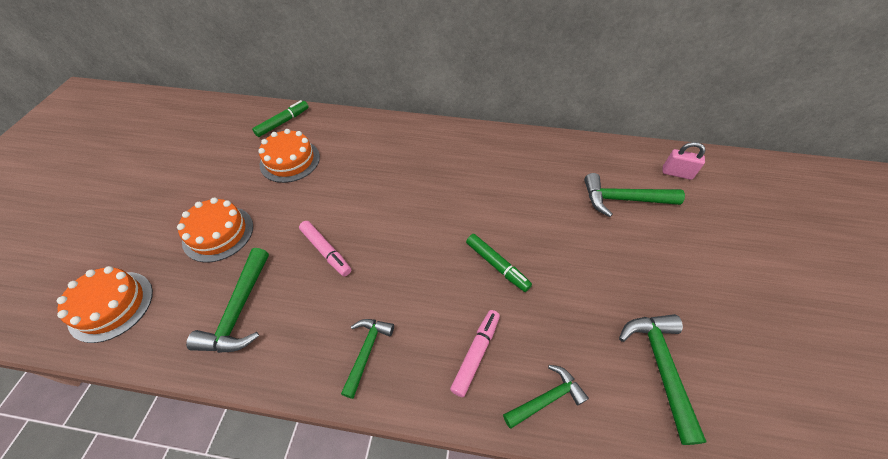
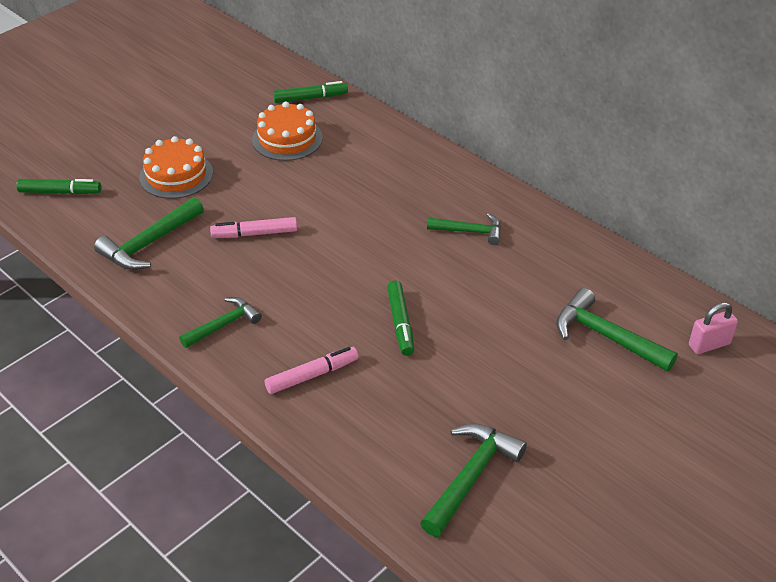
camera: 35 degrees right, 10 degrees down
(111, 306) = (60, 192): orange cake -> green marker
(326, 251) = (254, 234): pink marker -> pink marker turned 90 degrees clockwise
(546, 398) = (340, 437): green hammer -> green hammer (470, 231)
(676, 173) = (709, 344): pink padlock -> pink padlock turned 75 degrees counterclockwise

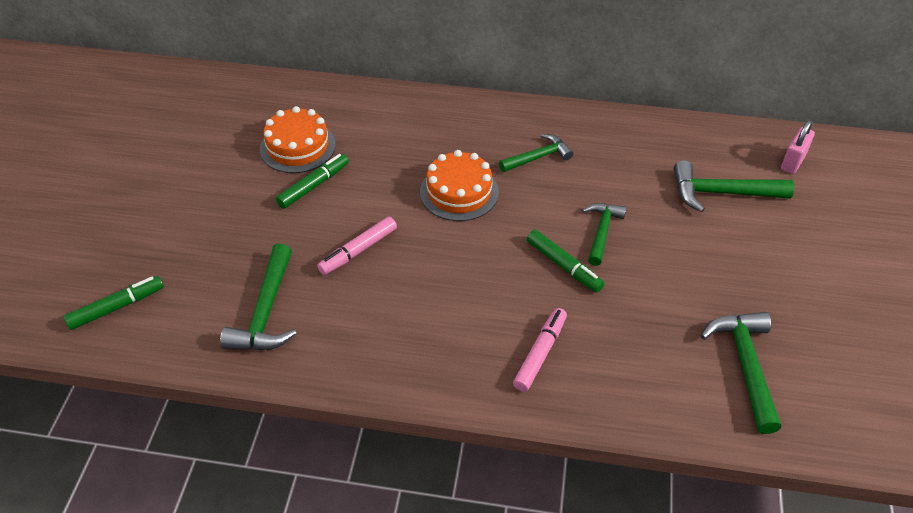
camera: 35 degrees left, 5 degrees up
(176, 175) = (224, 231): orange cake -> orange cake (459, 192)
(223, 325) = (417, 352): green hammer -> green hammer (602, 232)
(310, 98) = (280, 98): green marker -> green marker (313, 186)

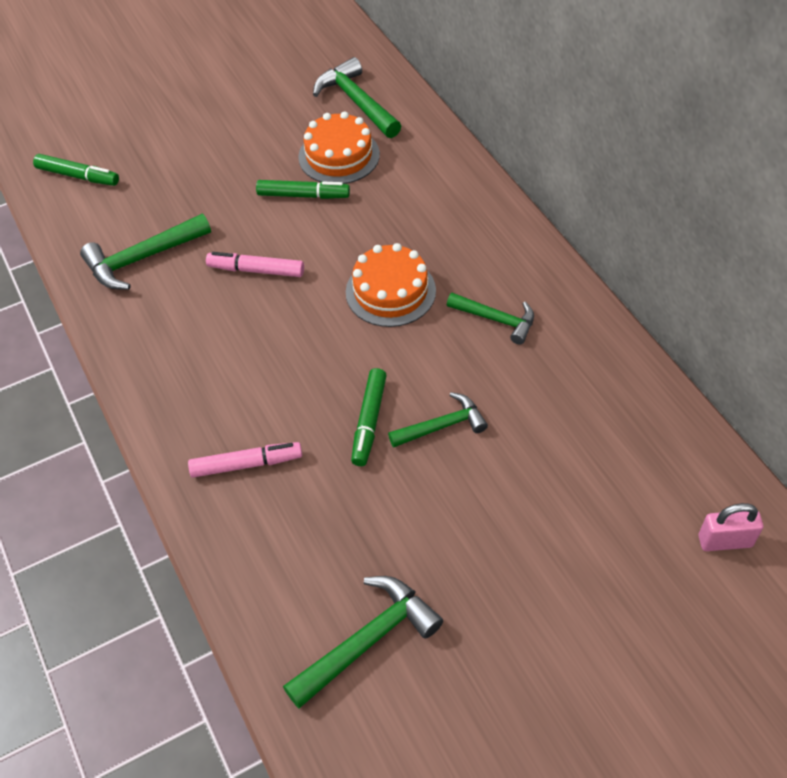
camera: 55 degrees right, 5 degrees up
(722, 193) = (601, 498): green hammer -> green hammer (357, 102)

